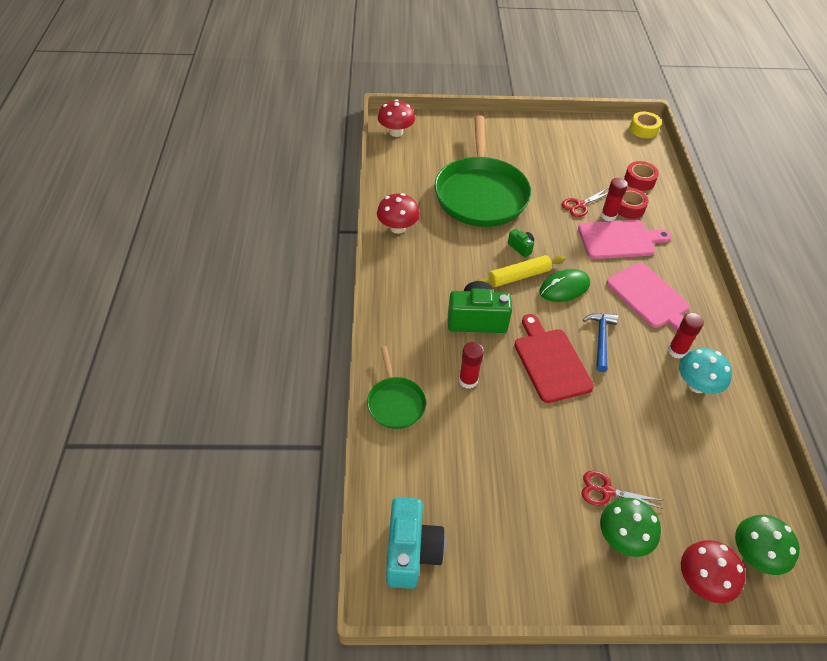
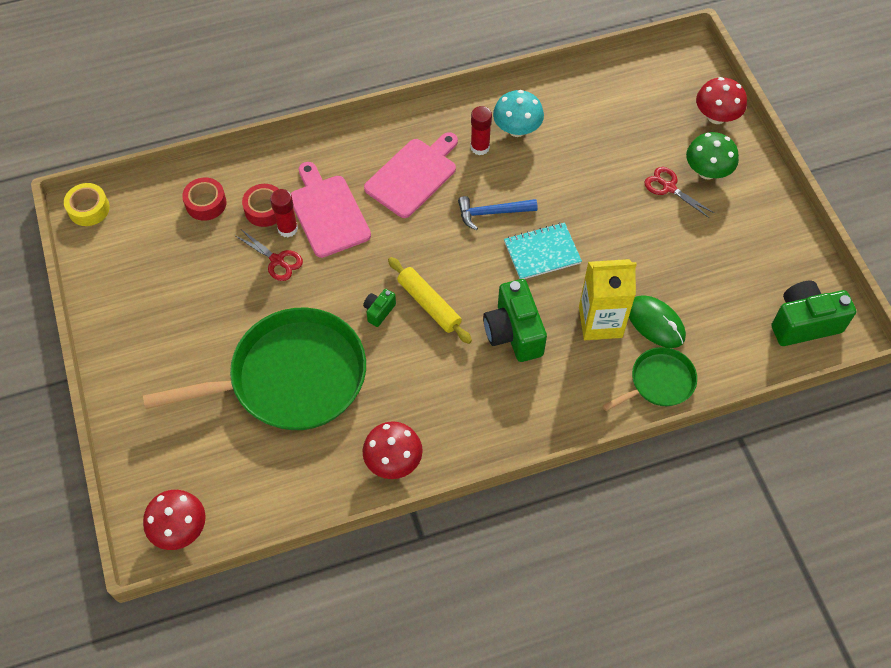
camera: 105 degrees left, 10 degrees up
(411, 552) = (804, 323): turquoise camera -> green camera
(468, 380) = (600, 322): red glue stick -> yellow carton
(550, 361) = (542, 252): red cutting board -> turquoise notebook
(564, 288) = (429, 256): green mouse -> green mouse (655, 323)
(606, 491) = (669, 187): red scissors -> red scissors turned 135 degrees clockwise
(754, 555) = (675, 84): green mushroom -> none

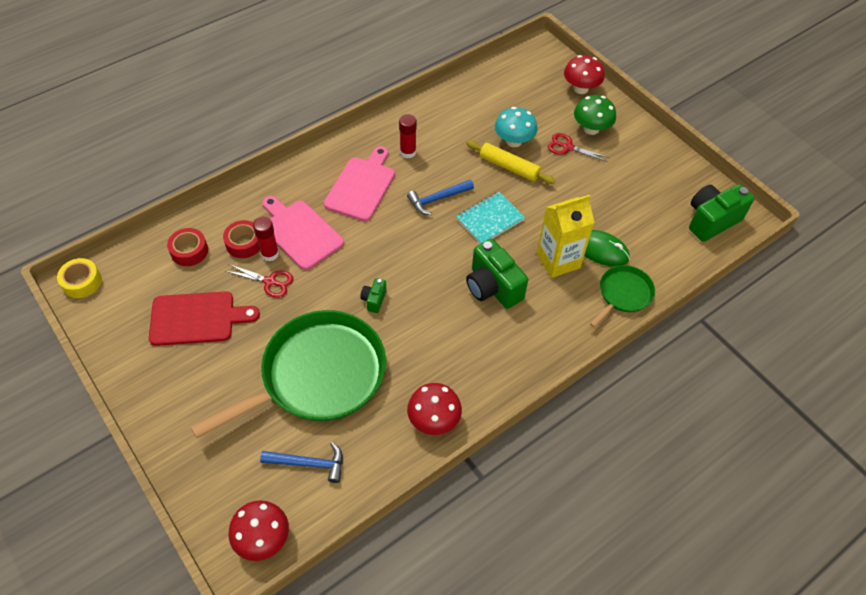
camera: 20 degrees left, 5 degrees down
(190, 280) = (197, 318): none -> red cutting board
(250, 467) = (308, 463): none -> blue hammer
(429, 304) = (414, 283): yellow rolling pin -> yellow rolling pin (509, 167)
(517, 129) = (432, 132): turquoise mushroom -> turquoise mushroom (513, 141)

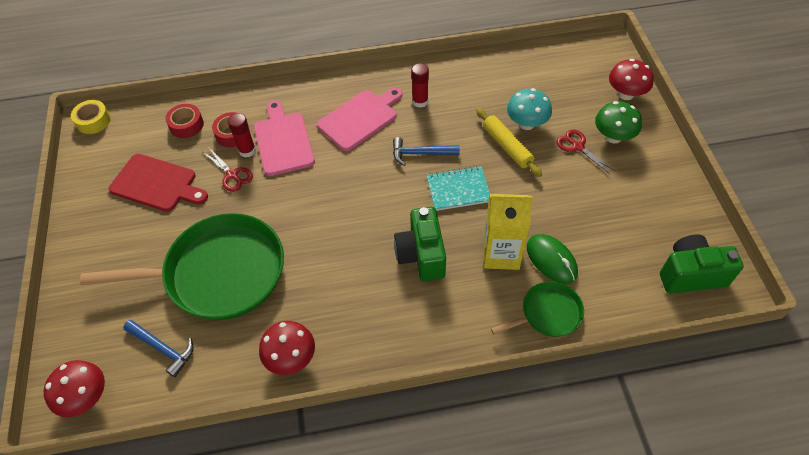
camera: 30 degrees right, 0 degrees up
(374, 300) = (307, 225): green camera -> none

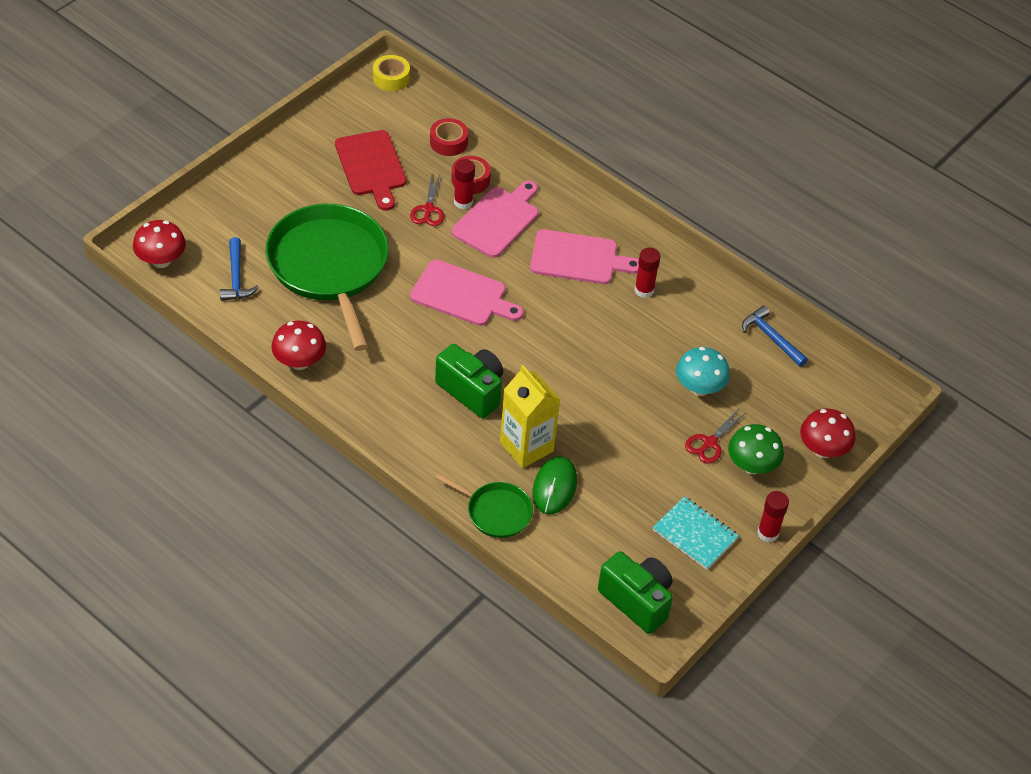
camera: 45 degrees right, 5 degrees down
(219, 273) = (329, 266): green pan -> green pan turned 150 degrees counterclockwise
(329, 204) = (462, 295): none -> pink cutting board
(421, 153) = (582, 327): blue hammer -> blue hammer (771, 338)
(421, 255) = (472, 390): green camera -> green camera turned 90 degrees clockwise
(458, 190) = (567, 378): turquoise notebook -> turquoise notebook (695, 534)
(507, 146) = (655, 387): yellow rolling pin -> none
(577, 147) = (709, 443): red scissors -> red scissors turned 150 degrees counterclockwise
(676, 163) = (768, 533): none -> red glue stick

